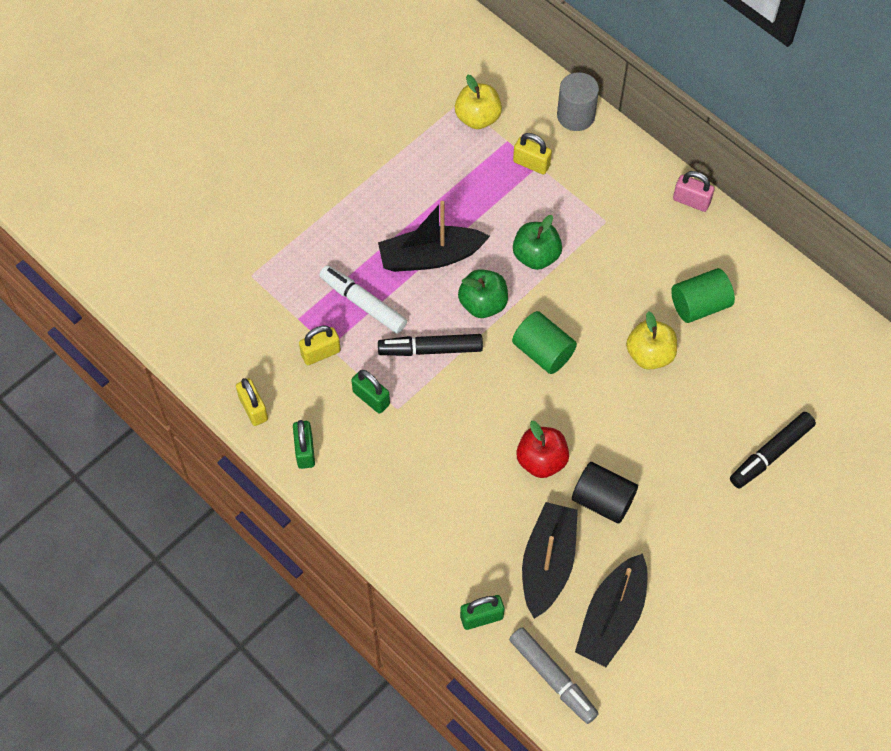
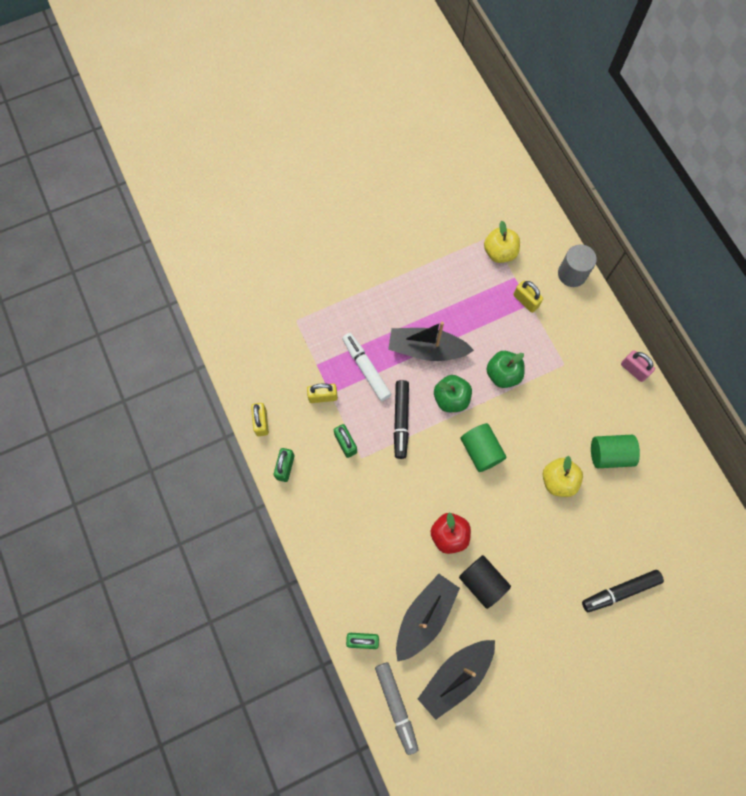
camera: 20 degrees right, 10 degrees up
(430, 349) = (401, 420): black marker -> black marker turned 105 degrees counterclockwise

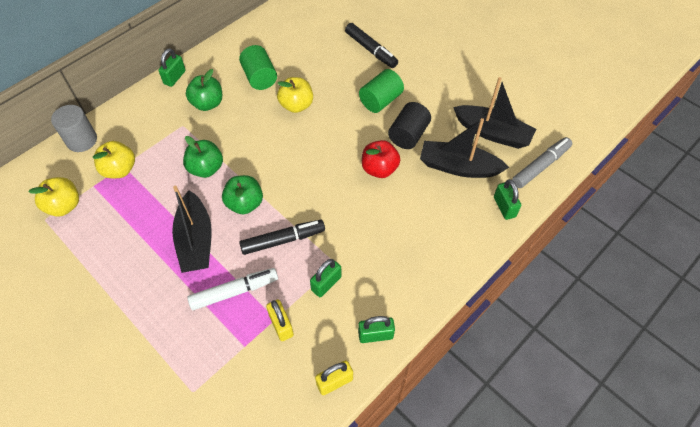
camera: 110 degrees left, 15 degrees down
(366, 368) = (234, 291): white marker -> white marker turned 150 degrees counterclockwise
(481, 451) = (290, 166): green cylinder -> green cylinder (380, 101)
(525, 301) = (120, 170): yellow padlock -> yellow apple
(586, 394) = (207, 103): none -> green apple
(633, 369) = (174, 77): pink padlock -> green padlock

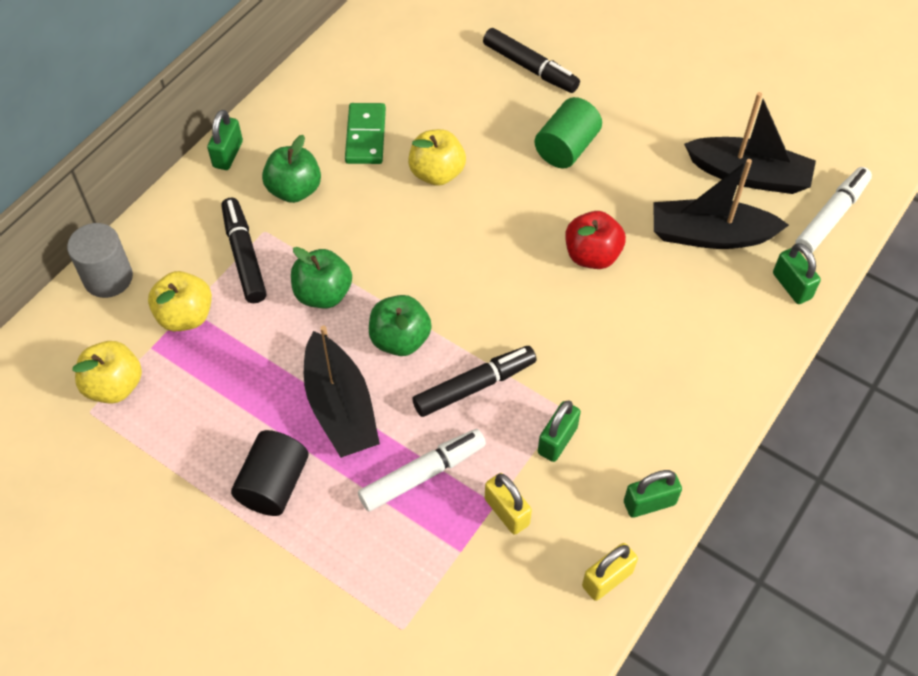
camera: 10 degrees left, 0 degrees up
(166, 139) = (244, 256): none -> black marker
(259, 77) = (366, 136): green cylinder -> green domino
(408, 135) = (622, 196): black cylinder -> black cylinder (273, 484)
(540, 166) = (831, 216): grey marker -> white marker

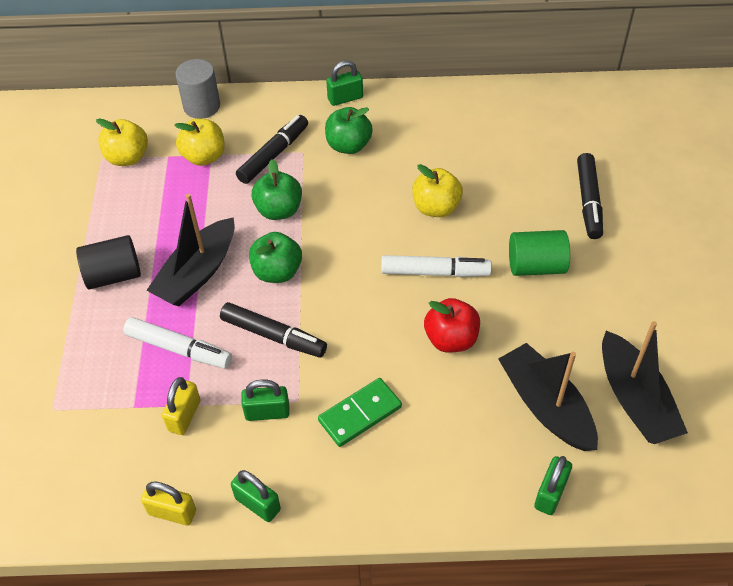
camera: 55 degrees right, 5 degrees down
(366, 136) = (429, 152): green domino -> green domino (360, 414)
(831, 216) = (654, 485): white marker -> white marker (435, 272)

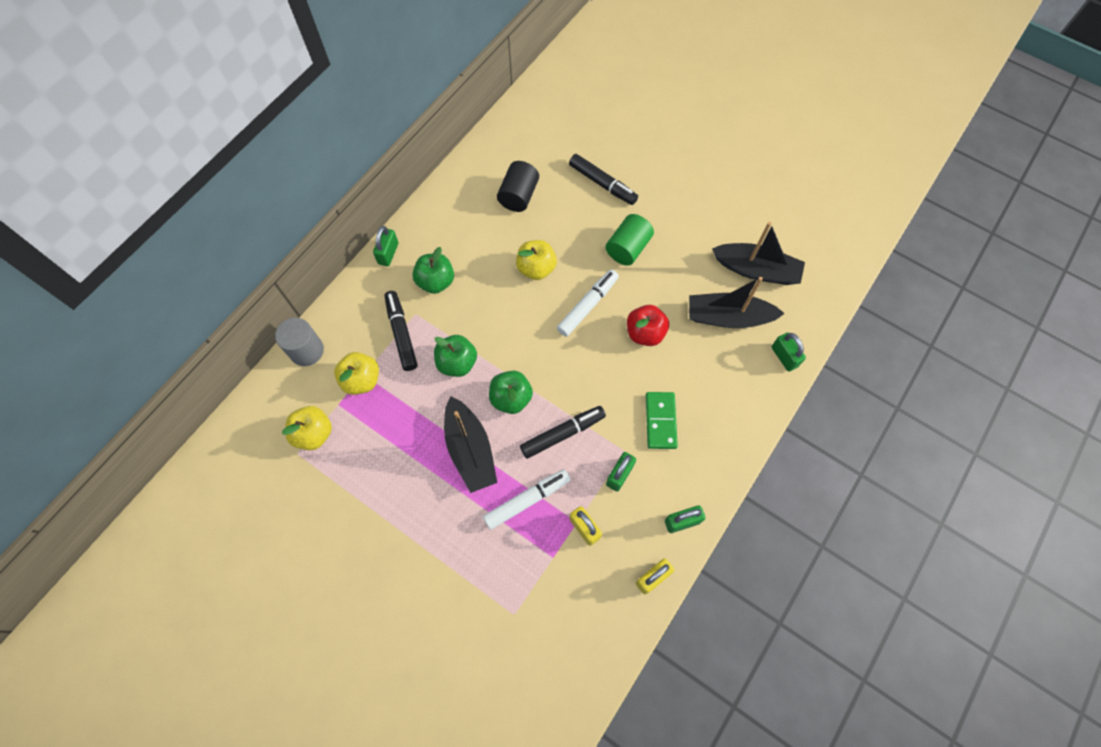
camera: 55 degrees left, 15 degrees up
(113, 275) = (425, 508): black cylinder -> black cylinder (518, 196)

